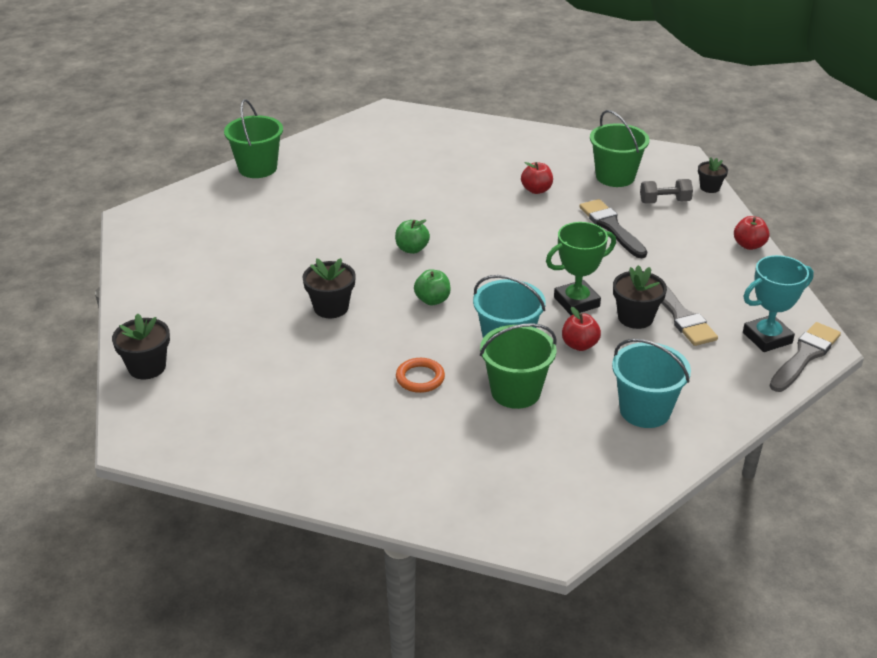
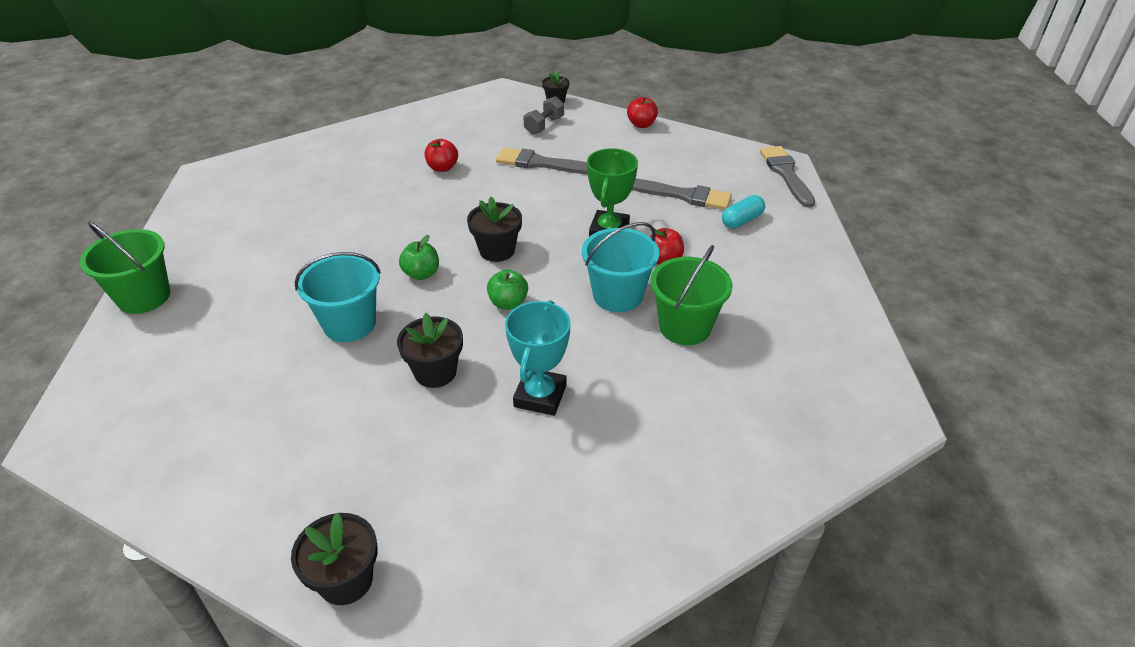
camera: 50 degrees left, 5 degrees up
(420, 378) = (606, 372): orange ring -> none
(611, 227) = (540, 163): black brush -> grey brush
(615, 177) = (483, 127): green bucket -> none
(635, 318) = (662, 216): black flower pot -> black flower pot (497, 250)
(645, 410) = (775, 275): turquoise bucket -> turquoise bucket (349, 324)
(693, 361) = (741, 220): none -> turquoise capsule
(767, 338) = (750, 176): turquoise trophy -> turquoise trophy (540, 396)

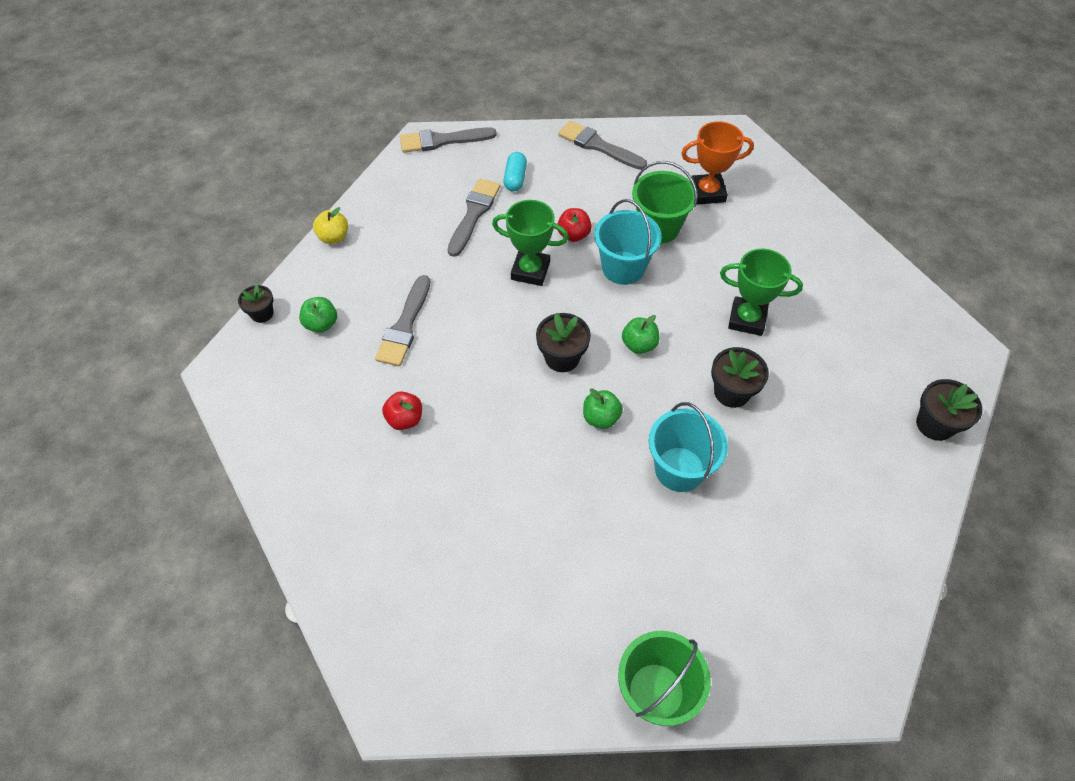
camera: 90 degrees left, 15 degrees up
(540, 396) = (747, 319): turquoise trophy -> green trophy
(544, 125) = (321, 324): grey dumbbell -> green apple
(641, 124) = (334, 237): red apple -> yellow apple
(741, 220) = (515, 179): turquoise capsule -> turquoise capsule turned 45 degrees clockwise
(758, 376) = (707, 192): none -> orange trophy
(816, 282) = (598, 146): none -> grey brush

